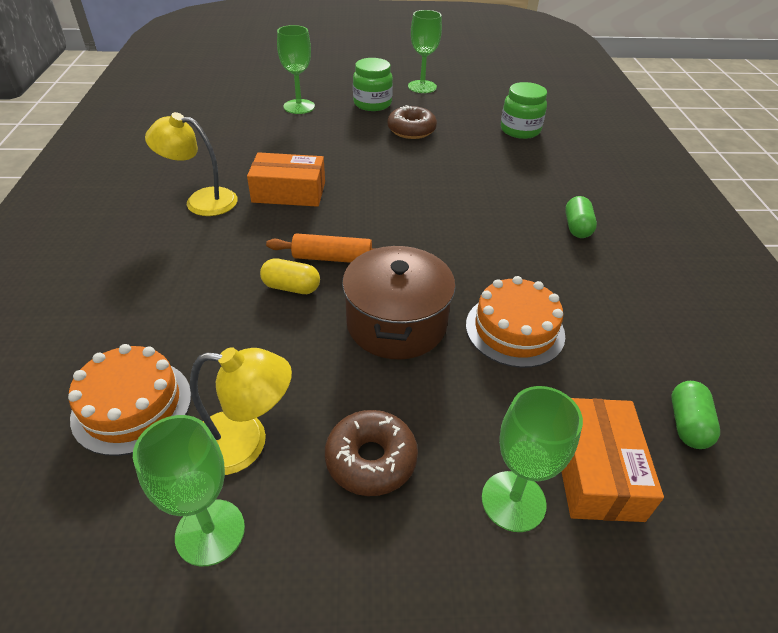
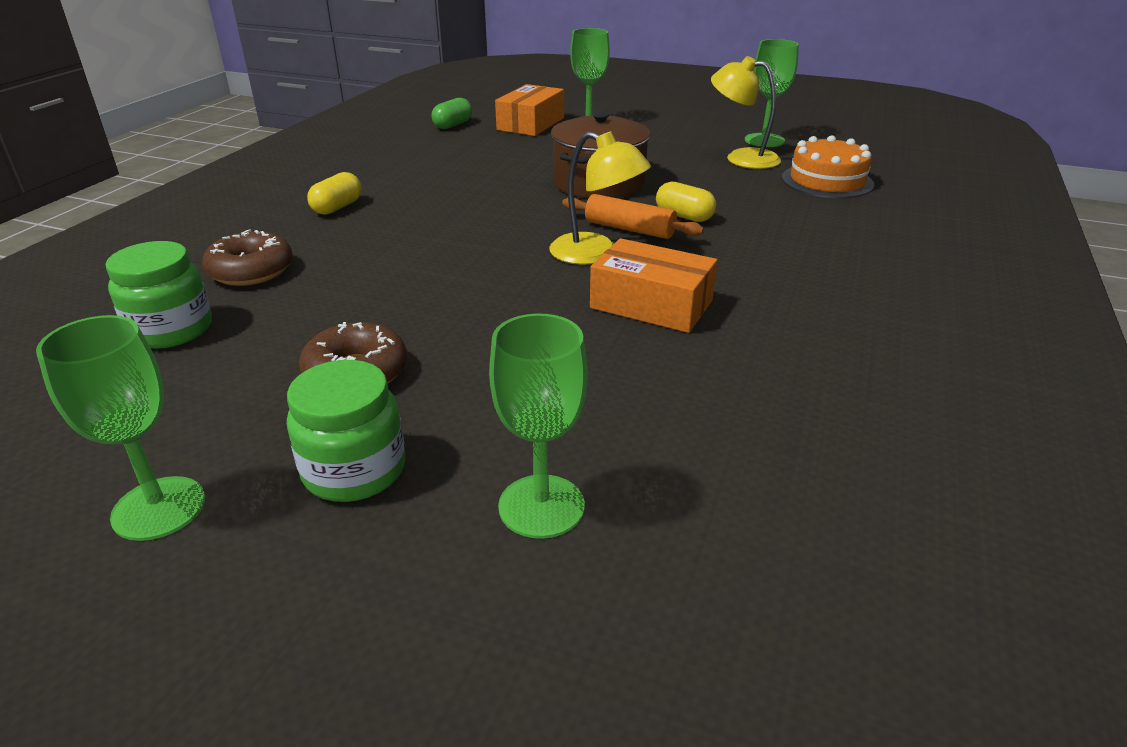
camera: 155 degrees left, 10 degrees down
(201, 201) = (788, 317): yellow lamp -> yellow lamp (596, 254)
(371, 459) = (660, 143): brown donut -> brown donut (251, 271)
(514, 329) = (505, 166): orange cake -> none
(577, 227) = (337, 207): green capsule -> yellow capsule

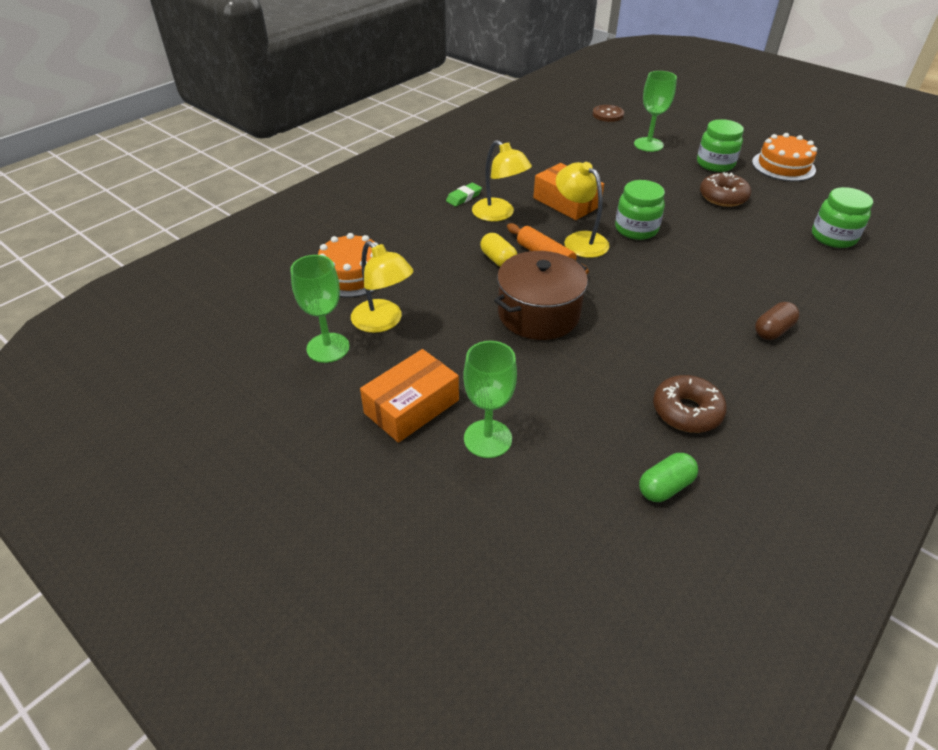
camera: 160 degrees left, 10 degrees up
(159, 508) = (783, 166): green goblet -> orange cake
(251, 271) = (811, 272): brown donut -> brown donut (686, 411)
(337, 207) = (772, 330): yellow capsule -> brown capsule
(517, 283) = (636, 229): none -> green jar
(531, 124) = (559, 461): orange box -> orange box (411, 406)
(725, 645) = (608, 115): none -> brown button
(739, 266) = (499, 214): none -> yellow lamp
(821, 281) = (464, 197): none -> green eraser

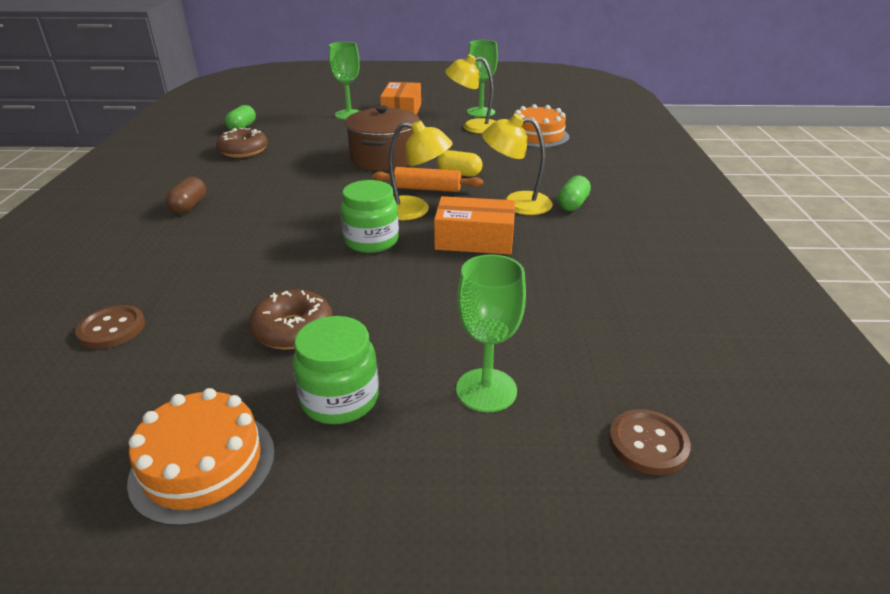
camera: 140 degrees right, 10 degrees down
(464, 197) = (572, 204): green eraser -> green capsule
(833, 237) = (112, 329): green jar -> brown button

